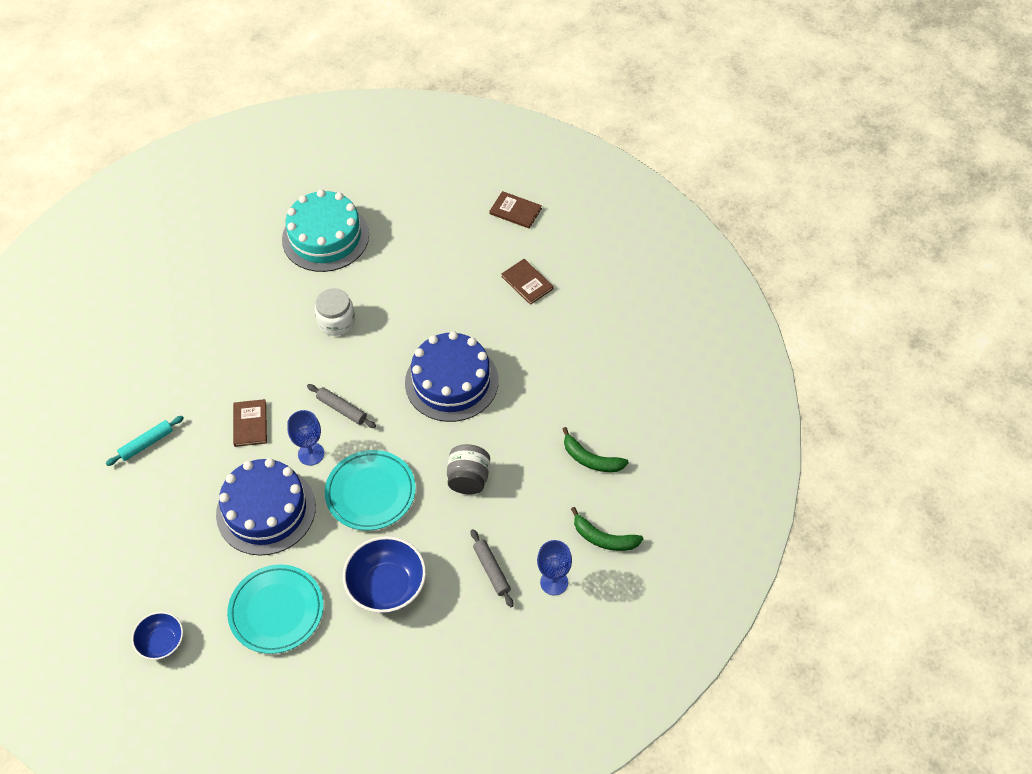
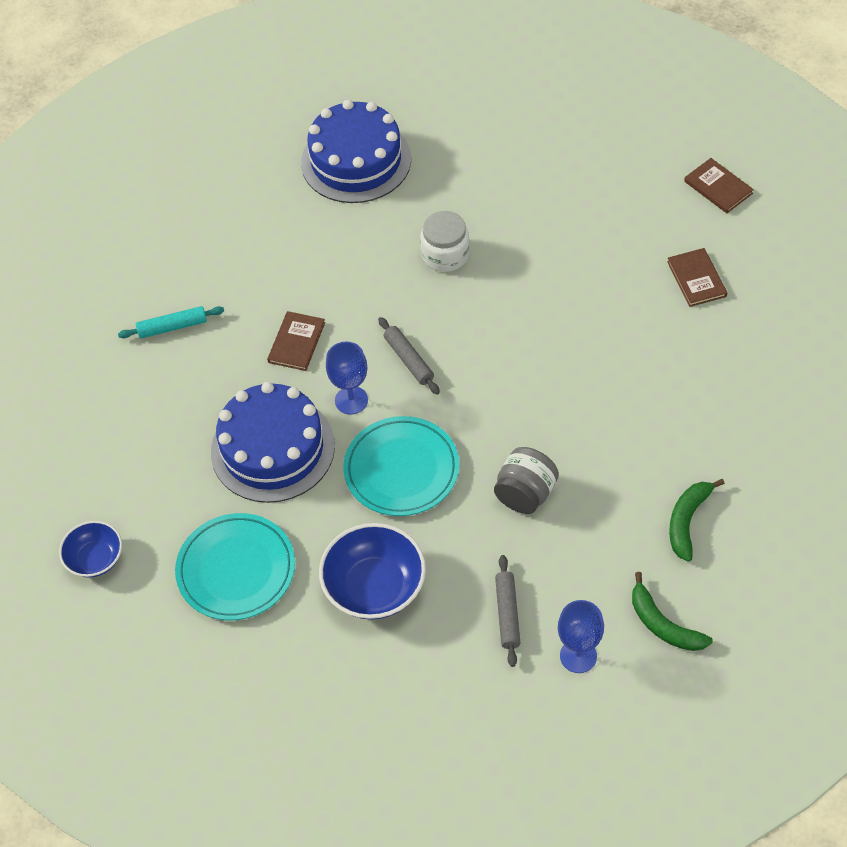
camera: 25 degrees right, 0 degrees up
(325, 237) = (473, 151): turquoise cake -> none
(451, 381) = (553, 369): blue cake -> blue cake (356, 161)
(591, 459) = (687, 521): green banana -> green banana turned 60 degrees clockwise

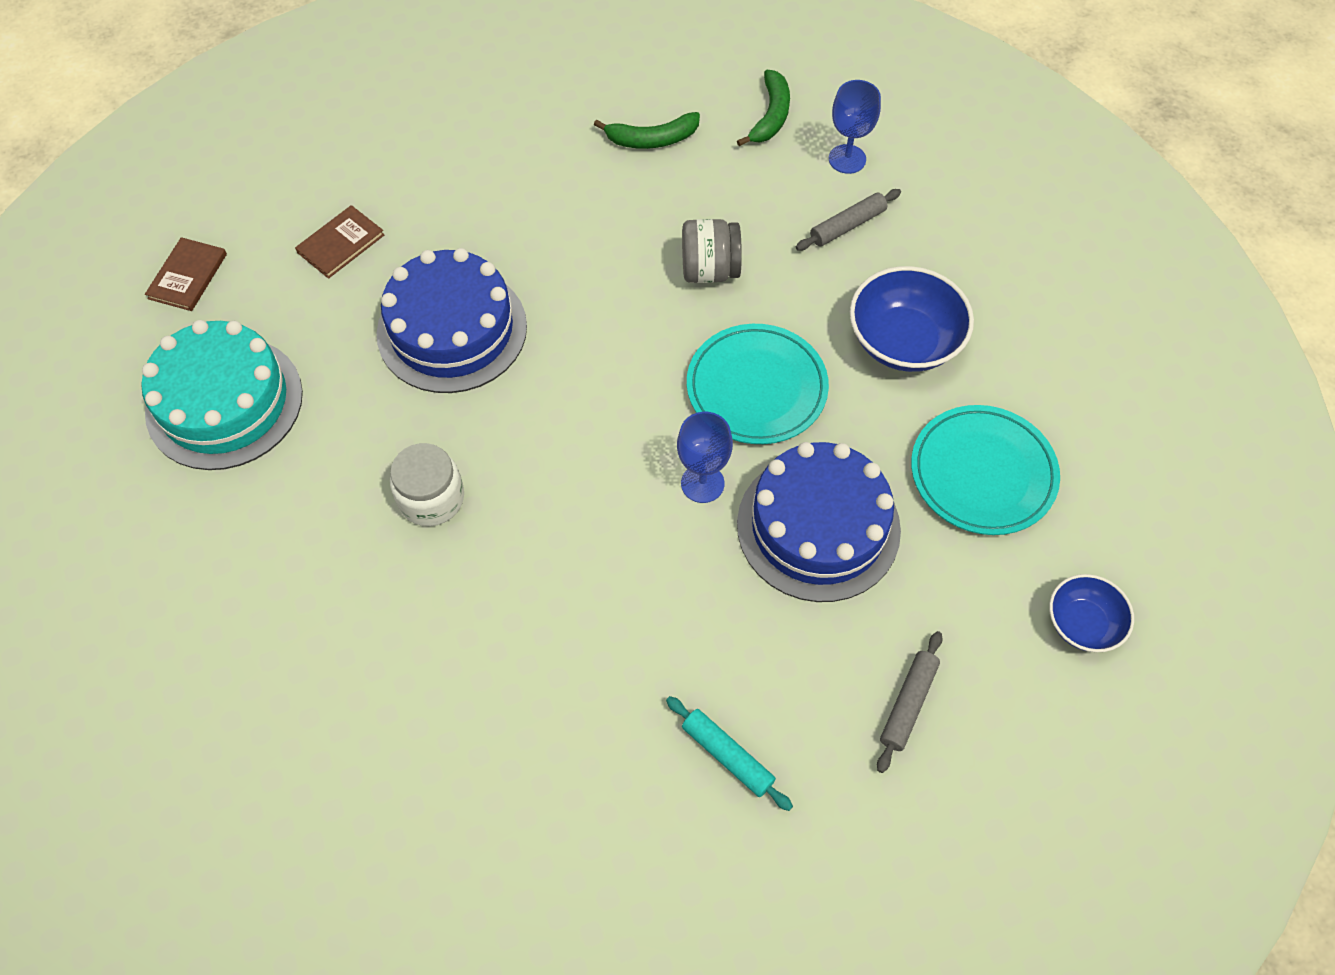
camera: 125 degrees left, 5 degrees up
(296, 342) = (659, 589): brown book -> none
(356, 161) = (316, 694): blue cake -> blue cake (452, 330)
(409, 360) = (611, 455): grey rolling pin -> grey rolling pin (908, 704)
(593, 177) = (224, 402): none -> turquoise cake

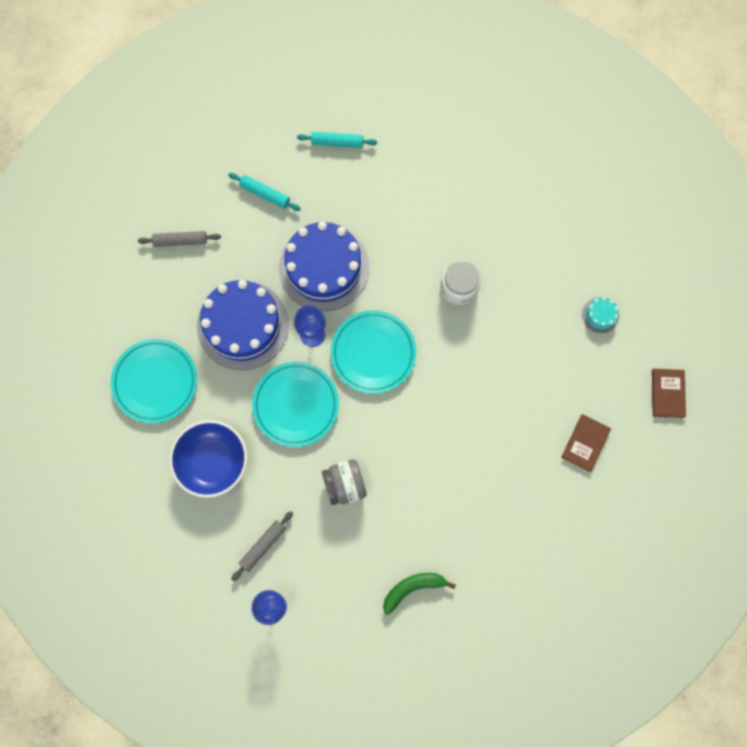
camera: 165 degrees right, 15 degrees up
(224, 402) = (600, 315): turquoise cake -> turquoise cake, size x0.40
(452, 330) = (490, 398): blue cake -> blue cake (324, 267)
(556, 828) = (337, 142): none -> turquoise rolling pin
(610, 433) = (373, 353): none -> turquoise plate
(770, 116) = (335, 634): green banana -> none
(908, 704) = (180, 241): grey rolling pin -> grey rolling pin turned 75 degrees clockwise
(1082, 623) = (94, 305): blue bowl -> none

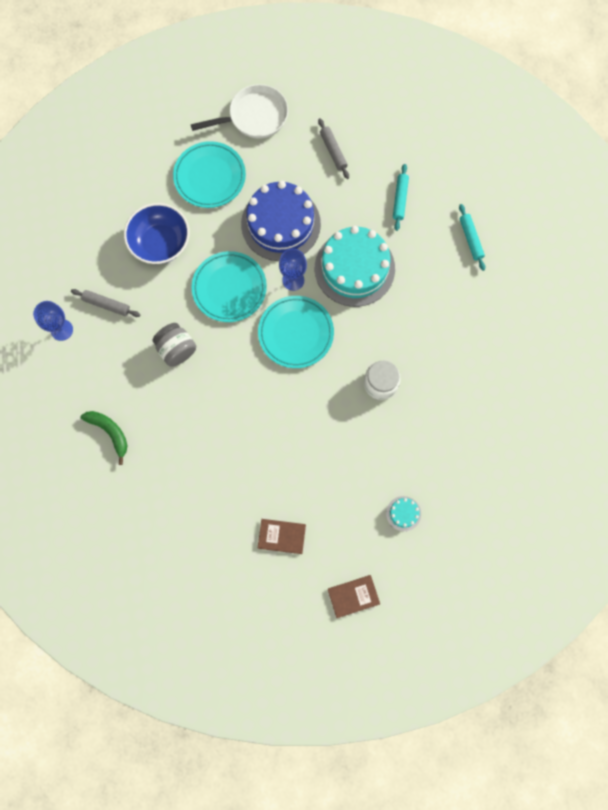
camera: 70 degrees right, 0 degrees up
(103, 309) = (254, 117): none -> white pan
(324, 267) = (354, 268): blue cake -> turquoise cake

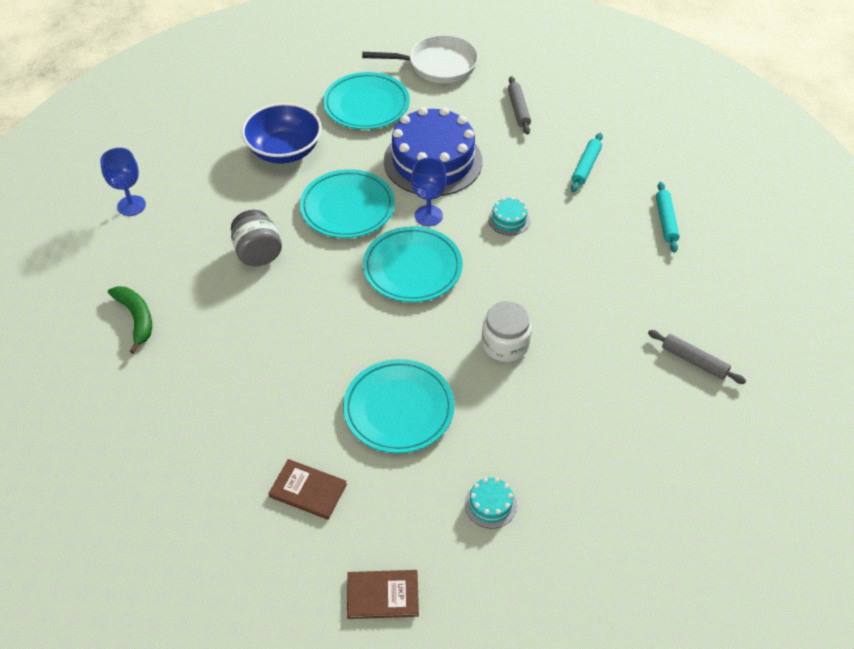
camera: 15 degrees right, 25 degrees down
(106, 305) = (195, 193): grey rolling pin -> grey rolling pin (694, 361)
(322, 457) = (398, 409): none -> turquoise plate
(354, 268) = (509, 220): turquoise cake -> turquoise cake, size x0.40

